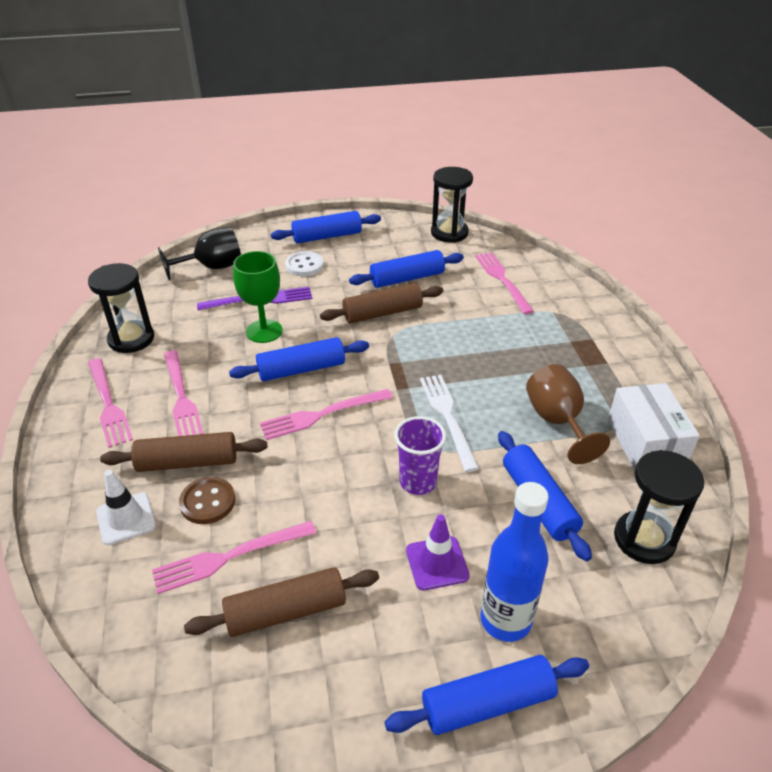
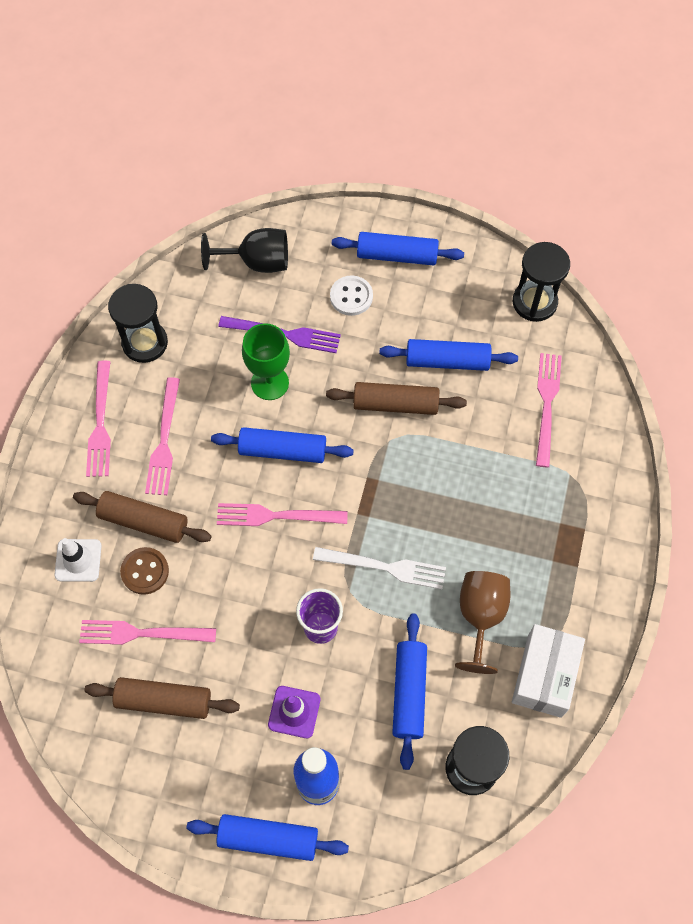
camera: 25 degrees right, 25 degrees up
(447, 417) = (385, 567): white fork -> white fork turned 90 degrees clockwise

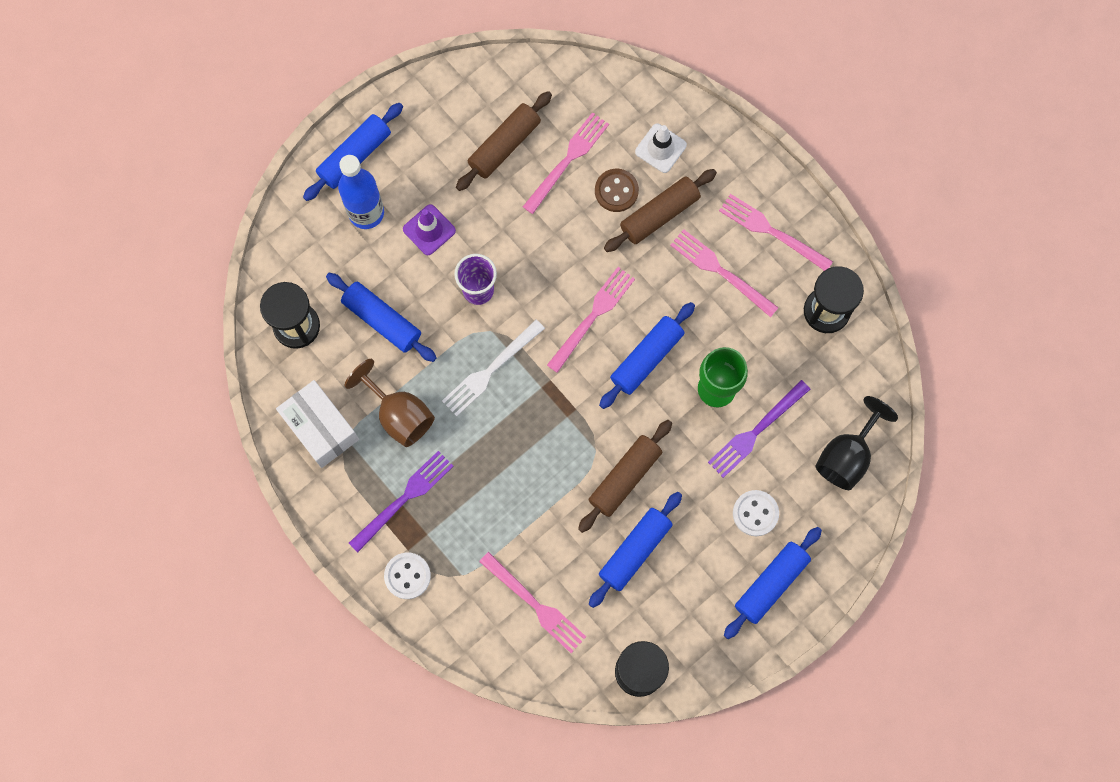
camera: 125 degrees right, 10 degrees up
(546, 561) = (404, 498): none -> purple fork
(605, 514) = (407, 576): none -> white button

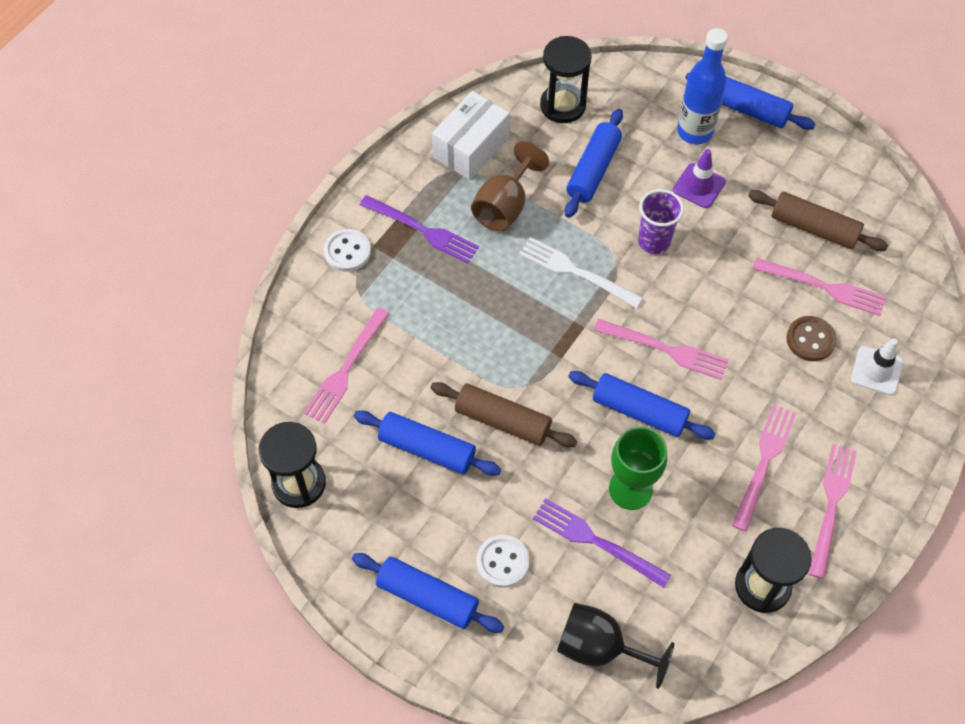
camera: 75 degrees right, 15 degrees down
(659, 214) = (802, 387): brown rolling pin -> none

